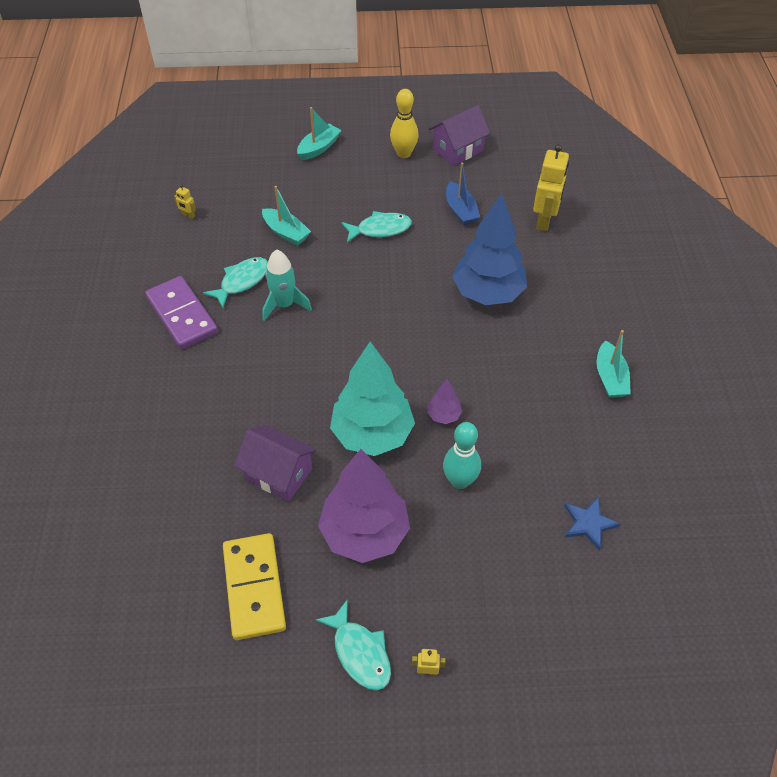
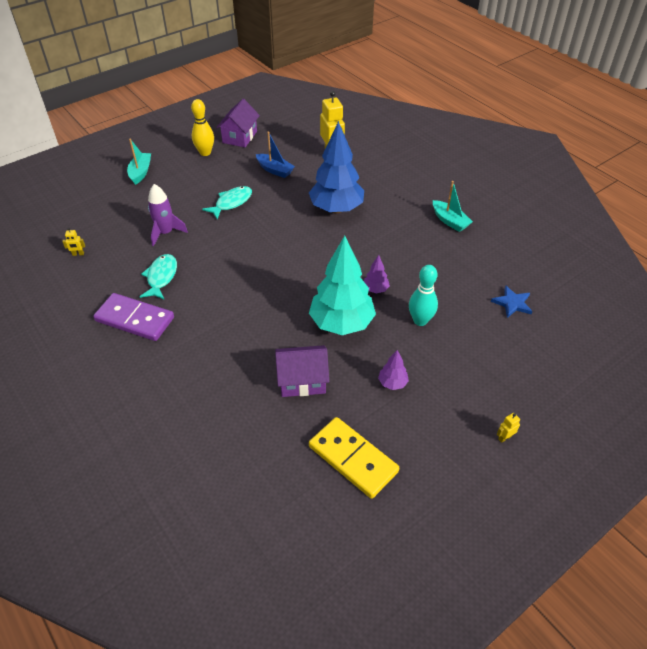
camera: 35 degrees left, 5 degrees down
(284, 305) = (207, 277): turquoise rocket -> none
(286, 232) = (166, 233): turquoise boat -> purple rocket
(360, 652) = (456, 453): turquoise fish -> none
(365, 533) = (392, 383): purple tree -> purple tree, size x0.43

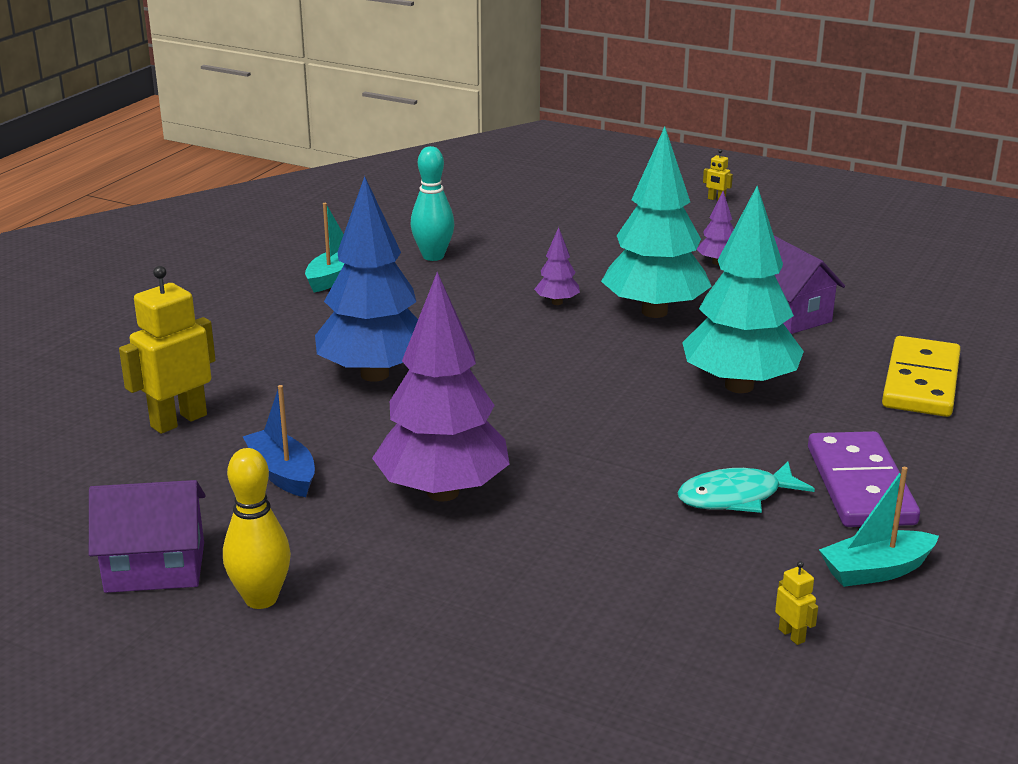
camera: 115 degrees left, 20 degrees down
(140, 172) = (418, 677): turquoise boat -> turquoise boat (876, 570)
(166, 233) = (612, 541): purple rocket -> none
(231, 203) = (443, 492): turquoise fish -> purple tree
(243, 320) = (739, 386): none -> turquoise tree
(275, 170) = (282, 474): blue boat -> blue boat turned 45 degrees counterclockwise
(353, 459) = (853, 264): yellow domino -> yellow domino (920, 382)
(420, 320) = (587, 264): turquoise bowling pin -> turquoise bowling pin (433, 256)
(512, 303) = (492, 217): blue star -> none

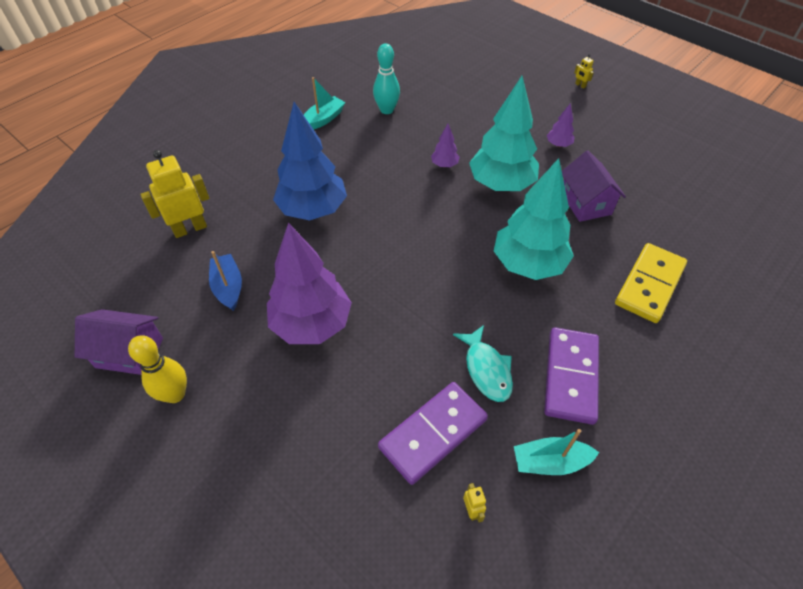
camera: 15 degrees right, 25 degrees up
(693, 572) = (433, 433): none -> purple domino
(736, 497) = (486, 369): turquoise fish -> turquoise fish turned 105 degrees counterclockwise

